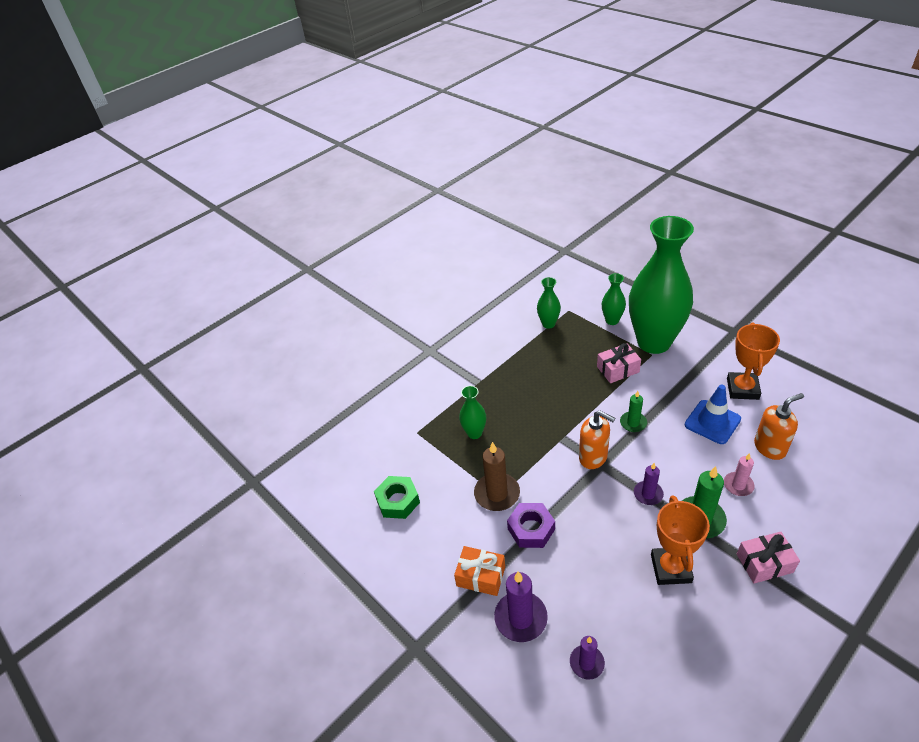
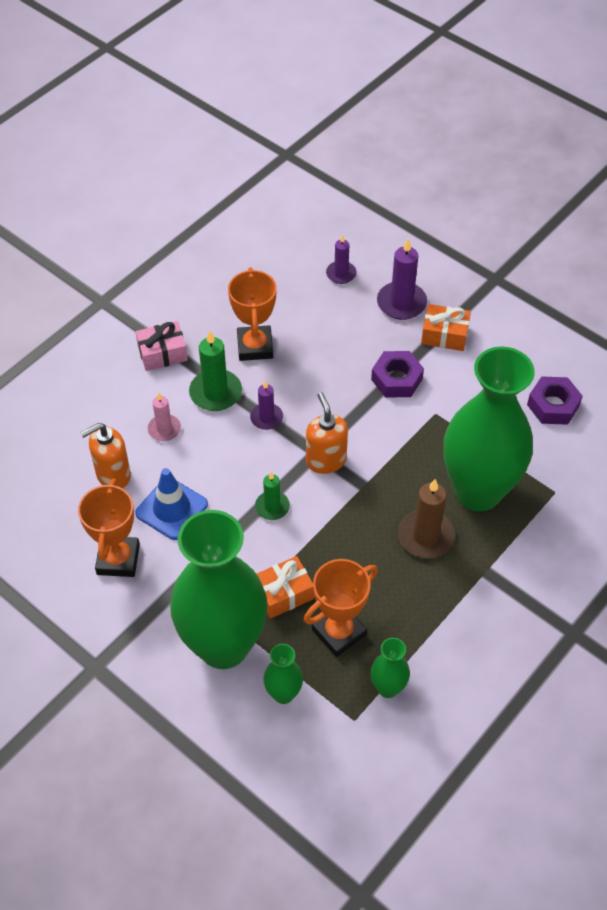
camera: 170 degrees right, 10 degrees up
(398, 501) = (553, 405): green nut -> purple nut
(474, 433) = (478, 491): green vase -> green vase, size x2.42
(497, 494) = (438, 415): brown candle -> brown candle (425, 536)
(579, 349) = (339, 632): none -> orange trophy
(593, 457) = (326, 460): orange soap dispenser -> orange soap dispenser turned 45 degrees clockwise
(618, 369) = (283, 593): pink gift -> orange gift

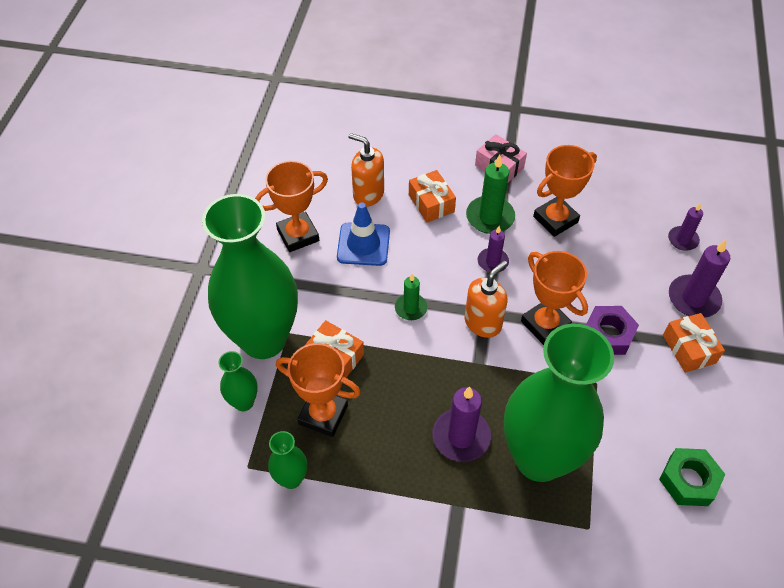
camera: 60 degrees right, 0 degrees up
(164, 429) = (431, 203): pink candle -> orange gift
(358, 416) = (545, 324): none -> orange trophy
(425, 536) = (461, 436): brown candle -> purple candle
(553, 405) = (688, 480): purple nut -> green nut

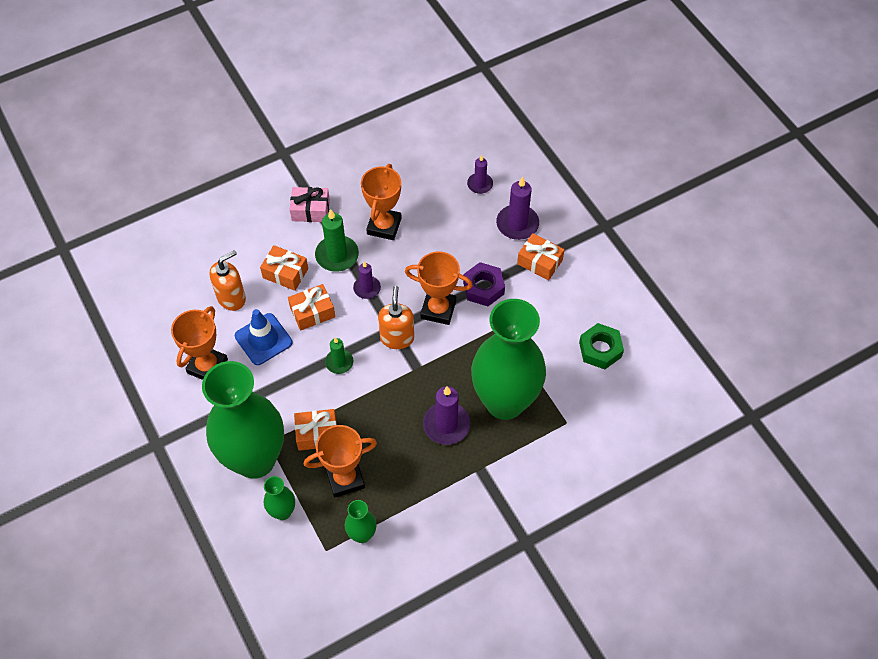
camera: 40 degrees left, 5 degrees up
(368, 194) = (231, 298): orange soap dispenser -> orange soap dispenser turned 150 degrees clockwise
(425, 250) = (312, 312): none -> orange gift

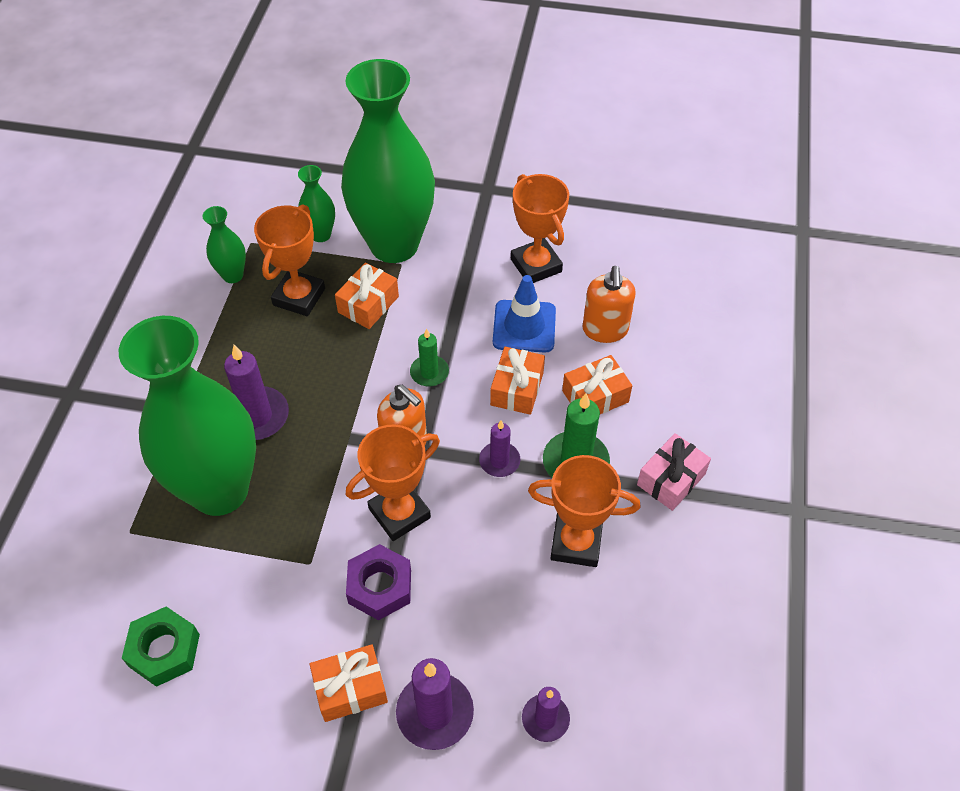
camera: 130 degrees right, 5 degrees down
(384, 226) = (576, 543): orange trophy -> orange trophy turned 45 degrees counterclockwise

